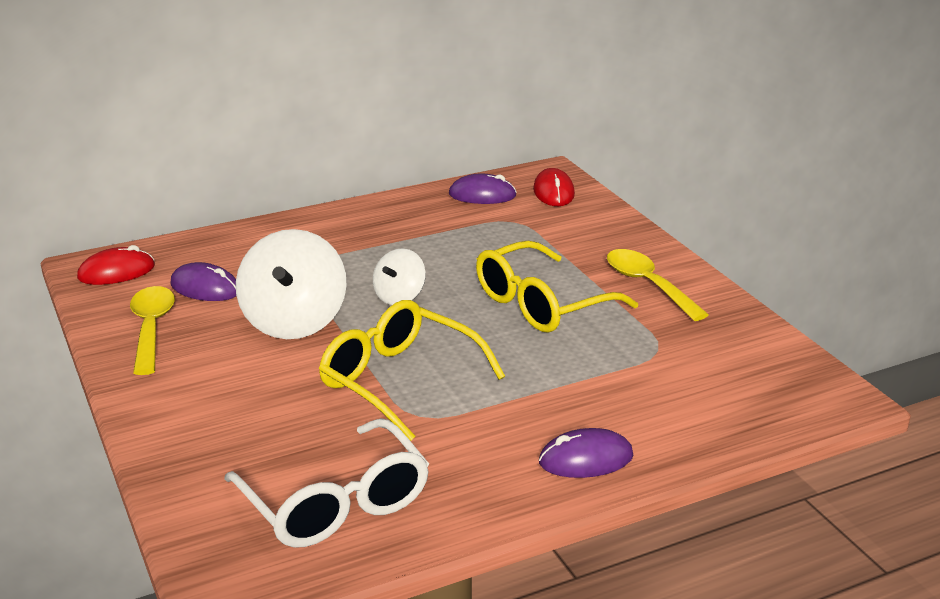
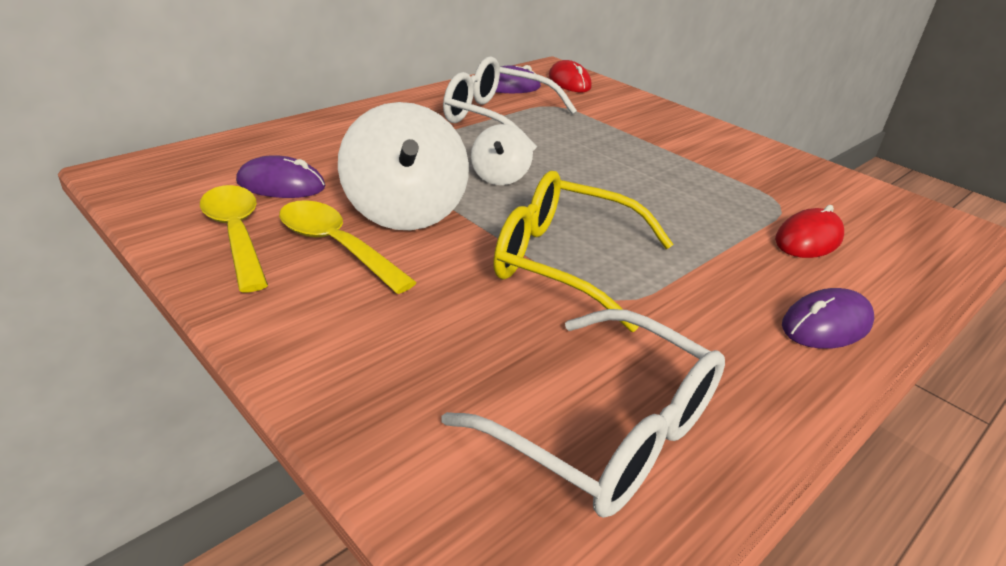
camera: 20 degrees left, 5 degrees up
(116, 272) = (163, 176): red mouse -> red mouse (808, 239)
(441, 232) = (496, 118): none -> white glasses
(541, 304) = (640, 173): yellow glasses -> none
(648, 285) = (716, 149): yellow spoon -> yellow spoon (336, 246)

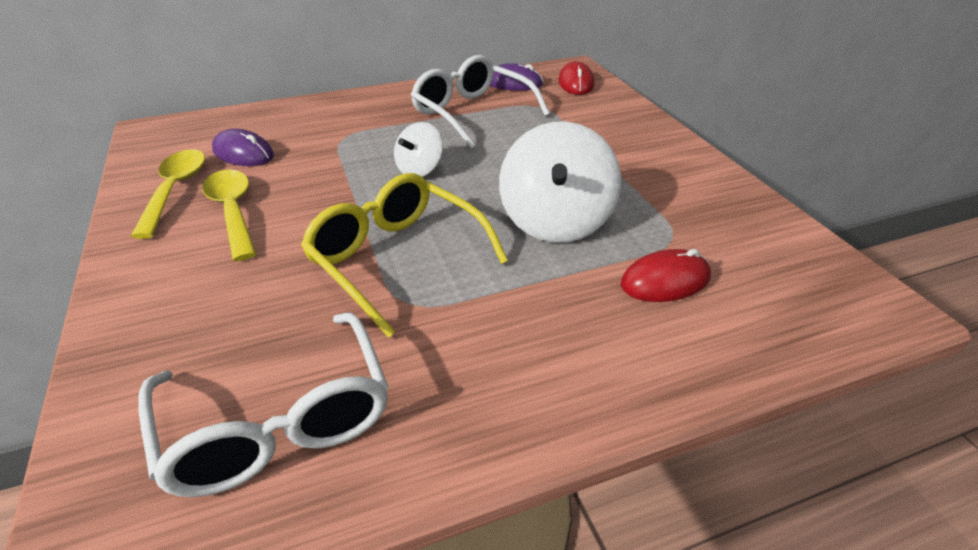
camera: 25 degrees right, 5 degrees up
(405, 211) = (312, 190): white spinning top -> white spinning top (555, 221)
(826, 324) = (589, 375): purple mouse -> none

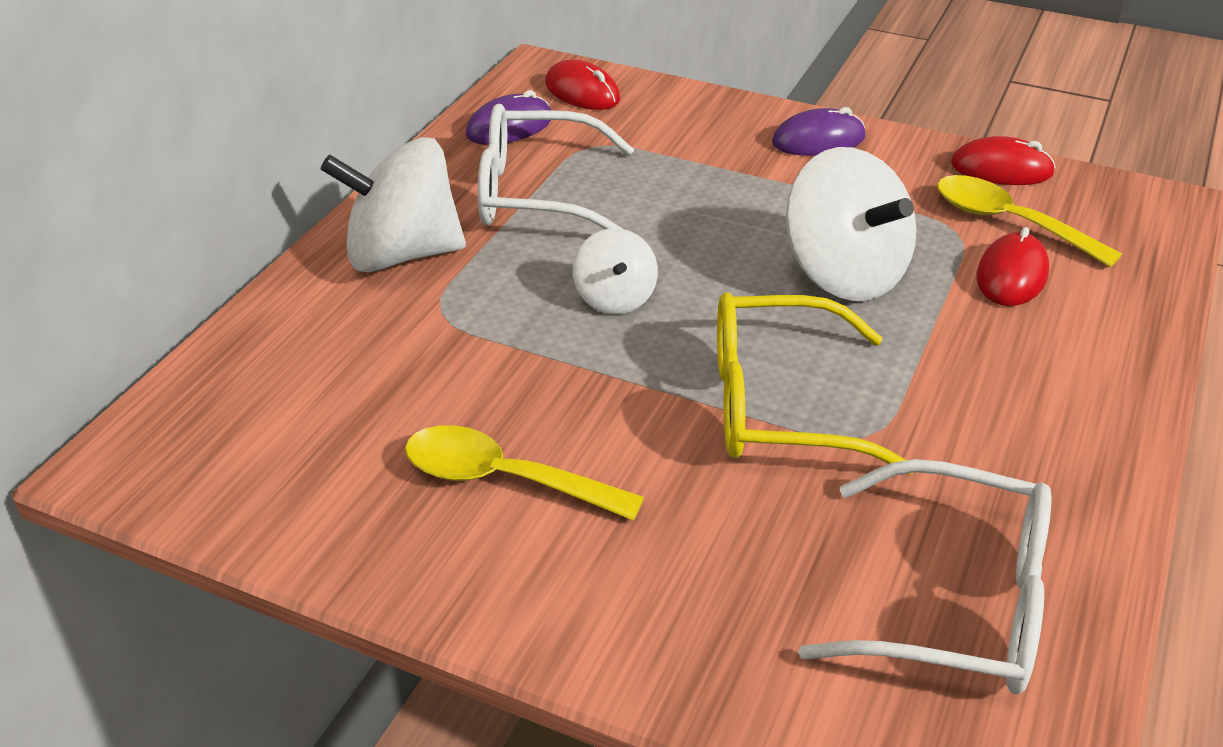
camera: 45 degrees left, 0 degrees up
(175, 190) = (367, 508): yellow spoon -> yellow spoon (1009, 222)
(243, 153) = (351, 409): purple mouse -> purple mouse (818, 140)
(373, 110) = (402, 254): none -> white spinning top
(773, 222) = (1001, 169): none -> red mouse

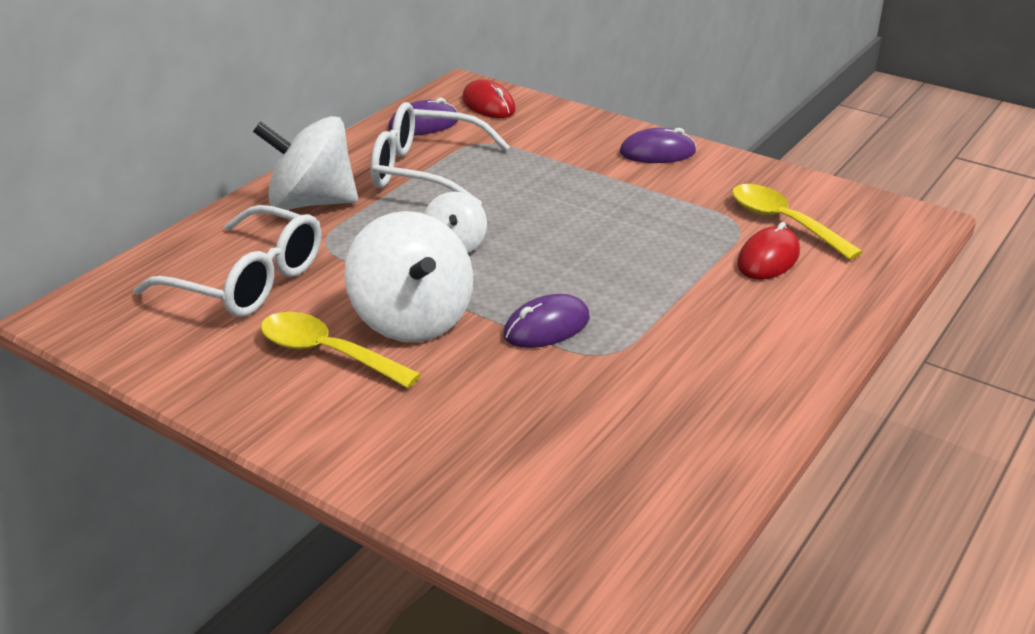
camera: 10 degrees right, 5 degrees down
(778, 405) = (546, 327): yellow glasses -> purple mouse
(844, 274) = (636, 245): white spinning top -> white spinning top (412, 319)
(957, 602) = (624, 467): white glasses -> white glasses (249, 281)
(1001, 169) = (795, 184): red mouse -> none

